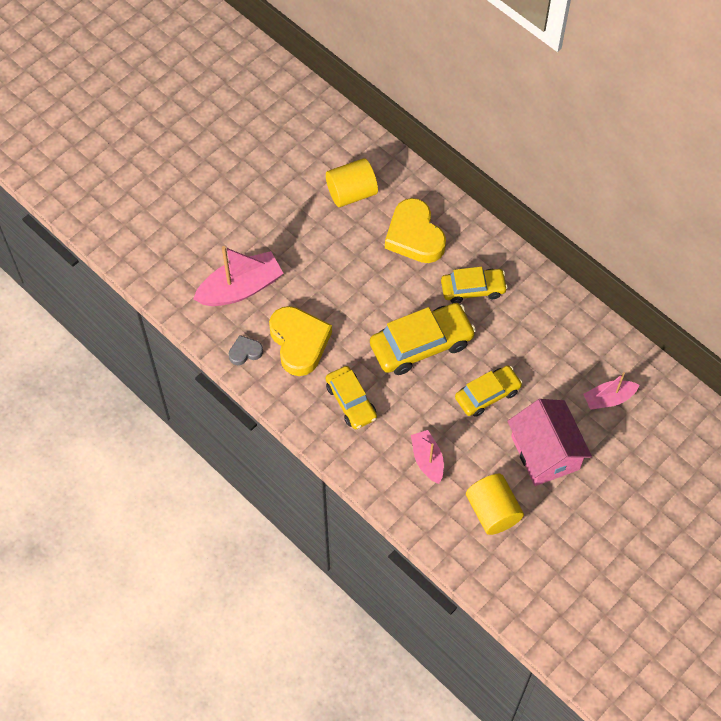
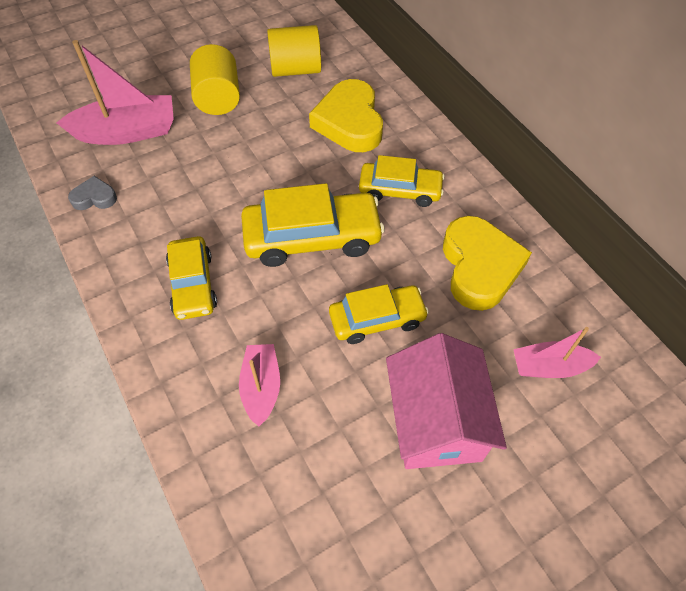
camera: 15 degrees right, 5 degrees down
(299, 342) = (163, 202): yellow heart -> yellow heart (479, 267)
(492, 511) = (328, 492): yellow cylinder -> yellow cylinder (218, 98)

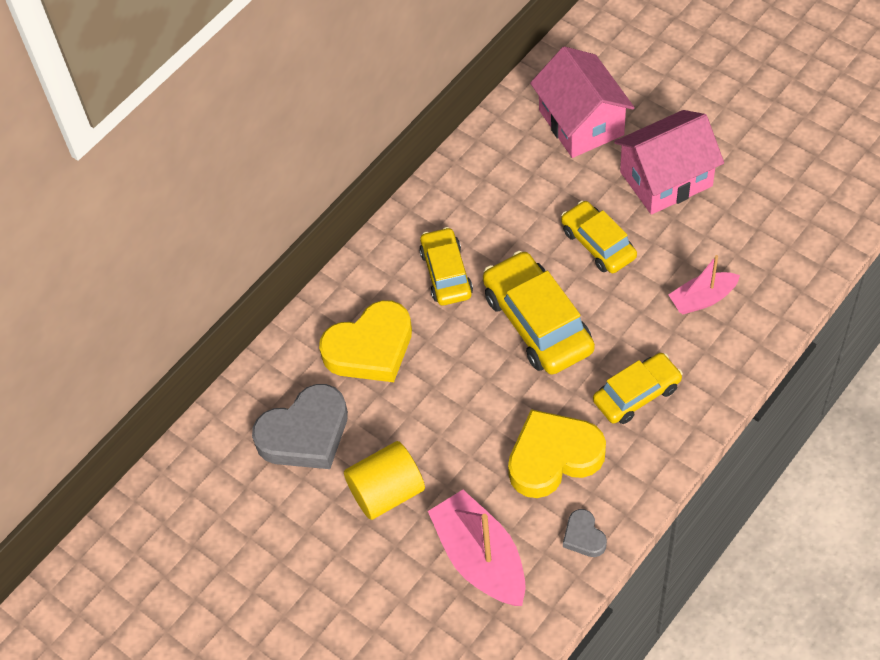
camera: 105 degrees left, 0 degrees up
(295, 69) = (305, 434): yellow cylinder -> grey heart
(479, 267) = (507, 189): yellow heart -> yellow heart (553, 457)
(549, 367) = (581, 122): pink boat -> pink house

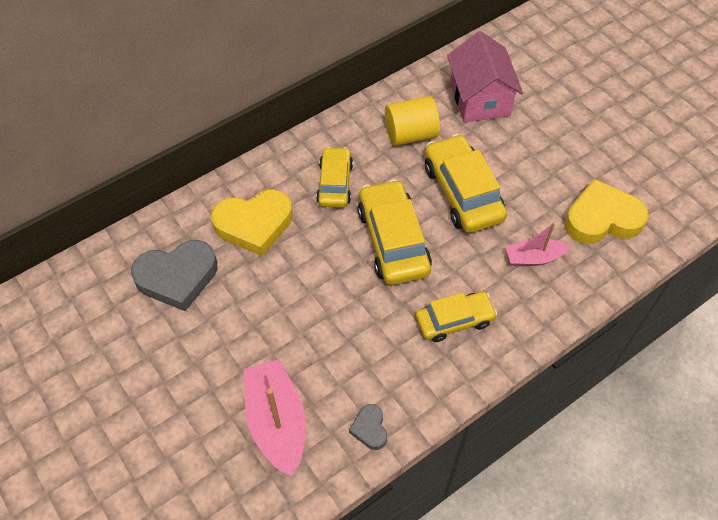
camera: 10 degrees right, 0 degrees up
(386, 492) = (222, 343): yellow cylinder -> yellow cylinder (411, 134)
(553, 457) = (368, 353): yellow heart -> yellow heart (602, 218)
(598, 244) = (462, 192): yellow car -> yellow car, size x1.56
(666, 179) = (533, 157): pink house -> none

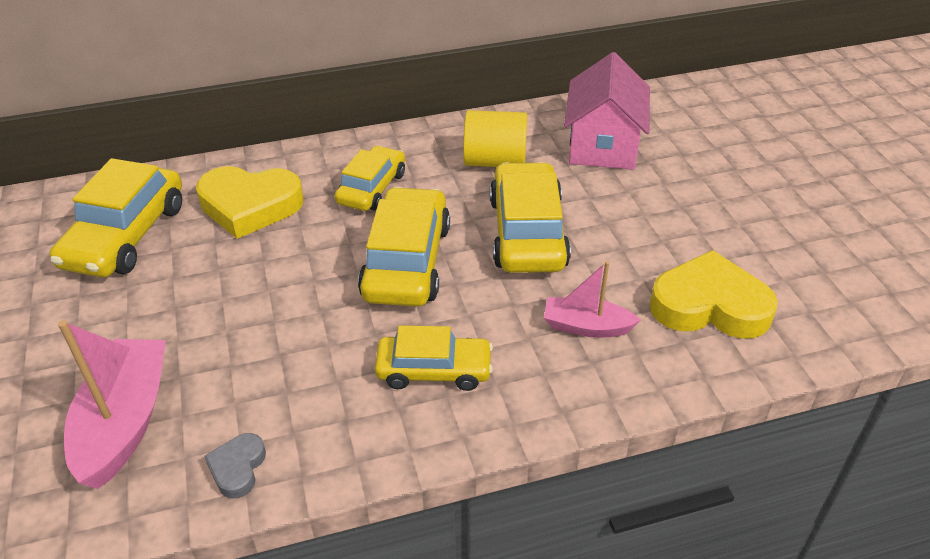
camera: 20 degrees right, 15 degrees down
(177, 277) = (125, 235): grey heart -> yellow car

